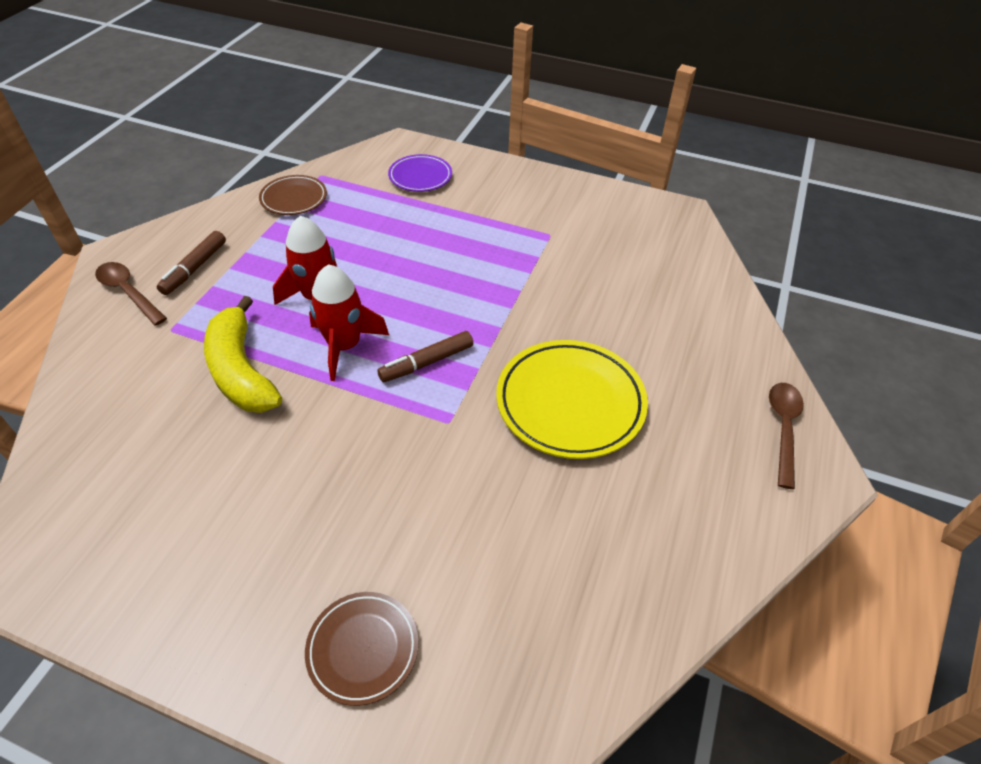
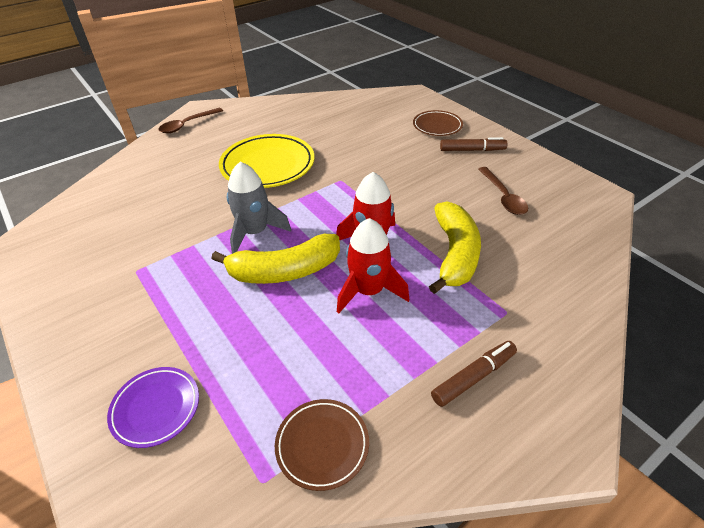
camera: 145 degrees left, 5 degrees down
(128, 292) = (548, 374): brown spoon -> brown spoon (503, 197)
(415, 284) = (284, 271): none -> yellow banana
(426, 362) = (326, 213): brown marker -> brown marker (472, 150)
(483, 307) = (255, 232): none -> grey rocket

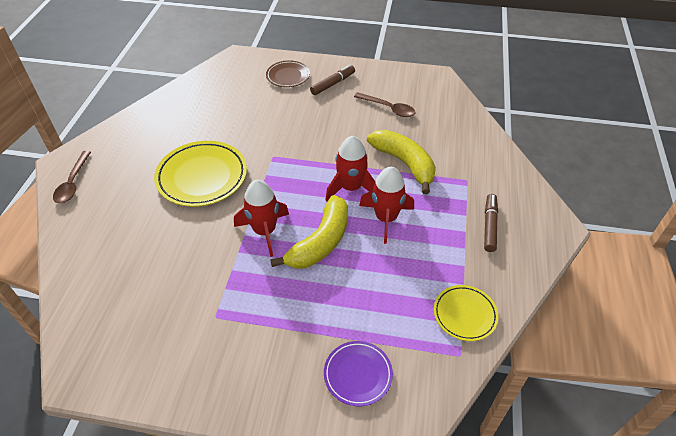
camera: 45 degrees left, 5 degrees up
(255, 232) = (264, 231): grey rocket -> red rocket
(322, 445) = (464, 314): brown plate -> yellow plate

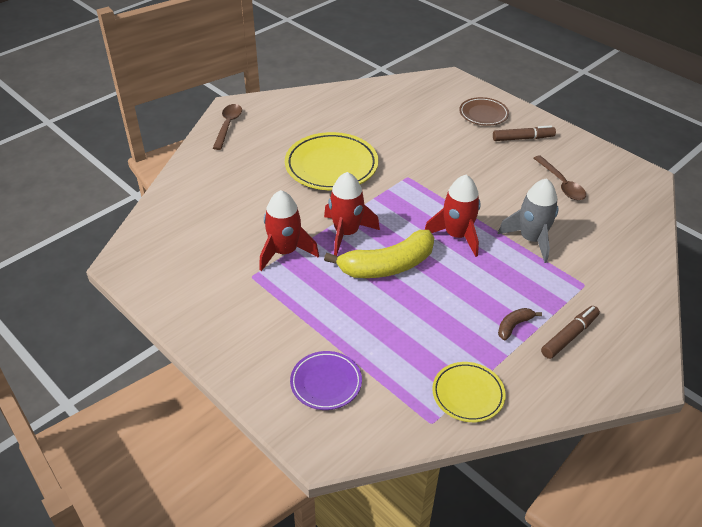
camera: 35 degrees right, 5 degrees down
(73, 183) = (228, 125): brown spoon -> brown spoon turned 150 degrees clockwise
(386, 218) = (466, 277): red rocket -> red rocket (284, 252)
(404, 163) = (531, 239): yellow banana -> grey rocket
(449, 239) = (514, 326): none -> brown banana

